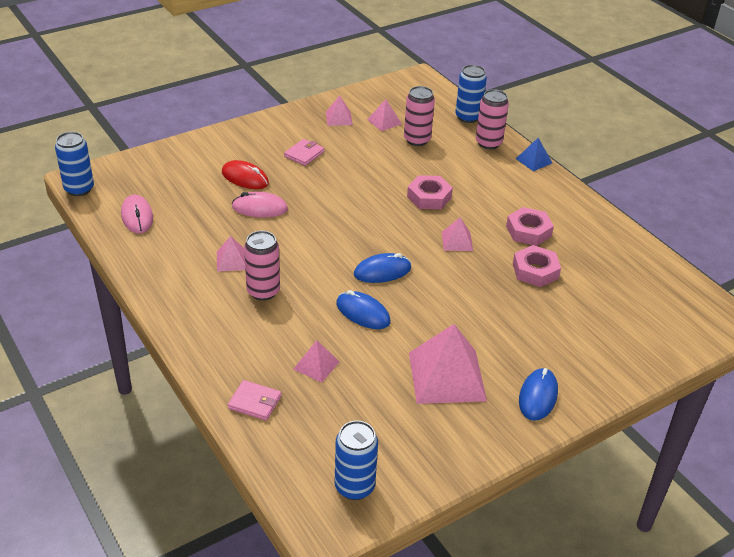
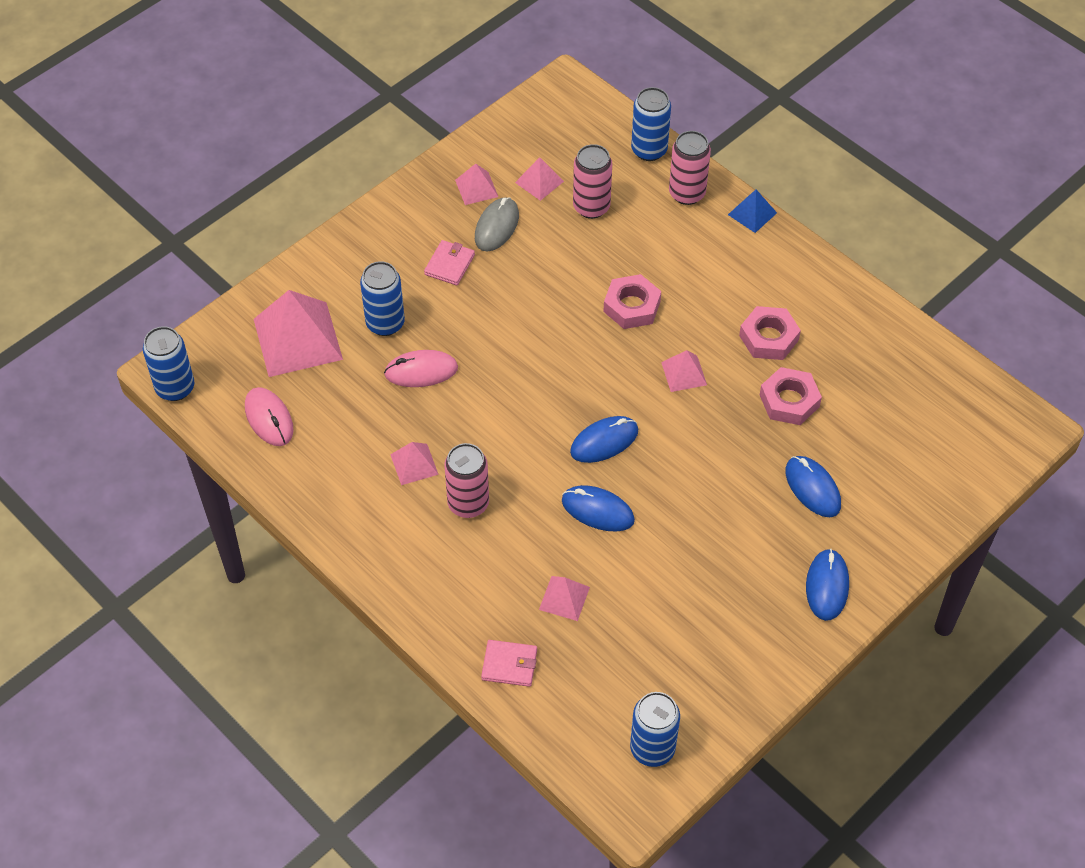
camera: 10 degrees left, 15 degrees up
(245, 178) = (385, 323): red mouse -> blue can
(345, 140) = (497, 227): none -> grey mouse
(447, 376) = (718, 580): pink pyramid -> pink pyramid (298, 339)
(541, 328) = (812, 488): none -> blue mouse

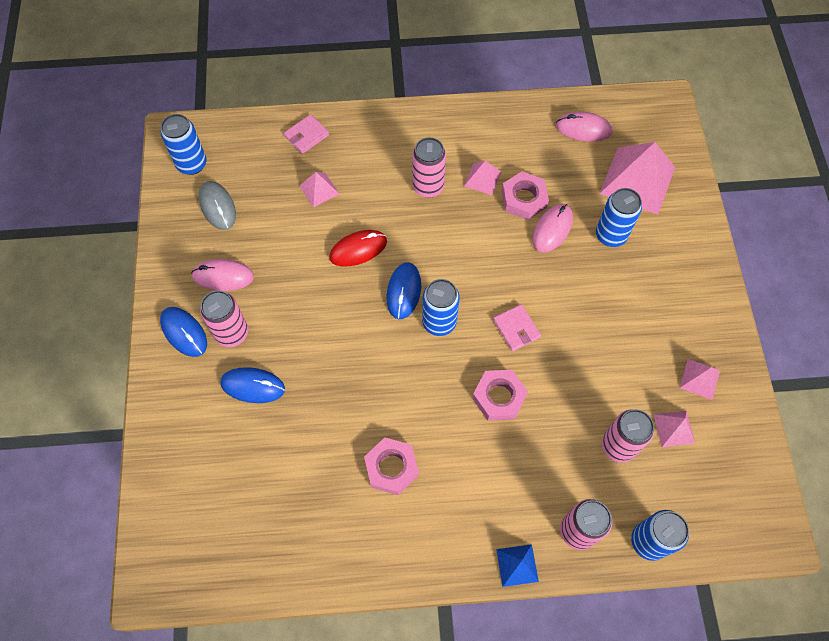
camera: 130 degrees right, 10 degrees up
(175, 388) = (648, 98): blue can -> blue can (439, 322)
(449, 265) = (634, 308): pink wallet -> pink wallet (516, 329)
(497, 227) = (648, 364): grey mouse -> grey mouse (217, 206)
(597, 510) = (358, 249): blue mouse -> red mouse
(684, 373) = (412, 383): pink pyramid -> none
(741, 603) = (223, 276): none -> pink mouse
(786, 546) = (232, 333): none -> pink can
(789, 401) = (329, 433): pink nut -> pink nut (524, 199)

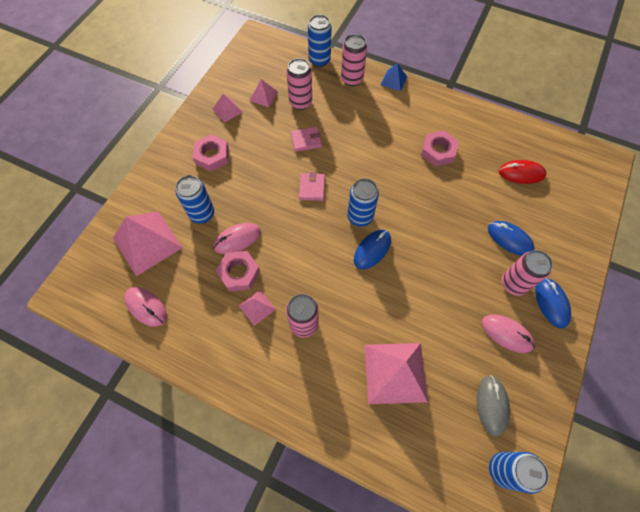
camera: 150 degrees left, 0 degrees up
(306, 135) = (380, 439): pink wallet -> pink wallet (306, 140)
(319, 189) = (395, 372): pink pyramid -> pink pyramid, size x2.03
(358, 249) = (389, 299): red mouse -> red mouse (521, 173)
(499, 397) = (350, 156): pink nut -> pink nut (212, 156)

